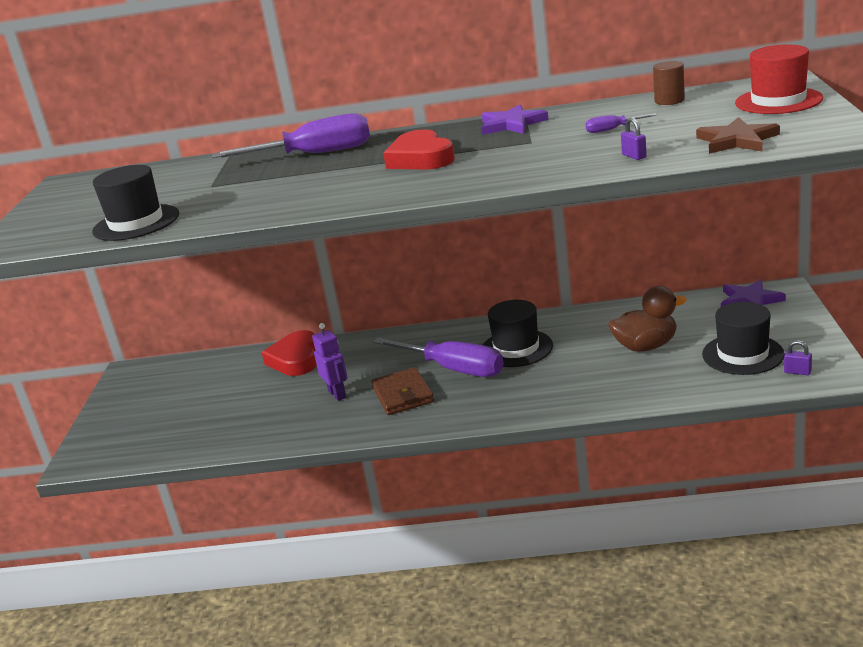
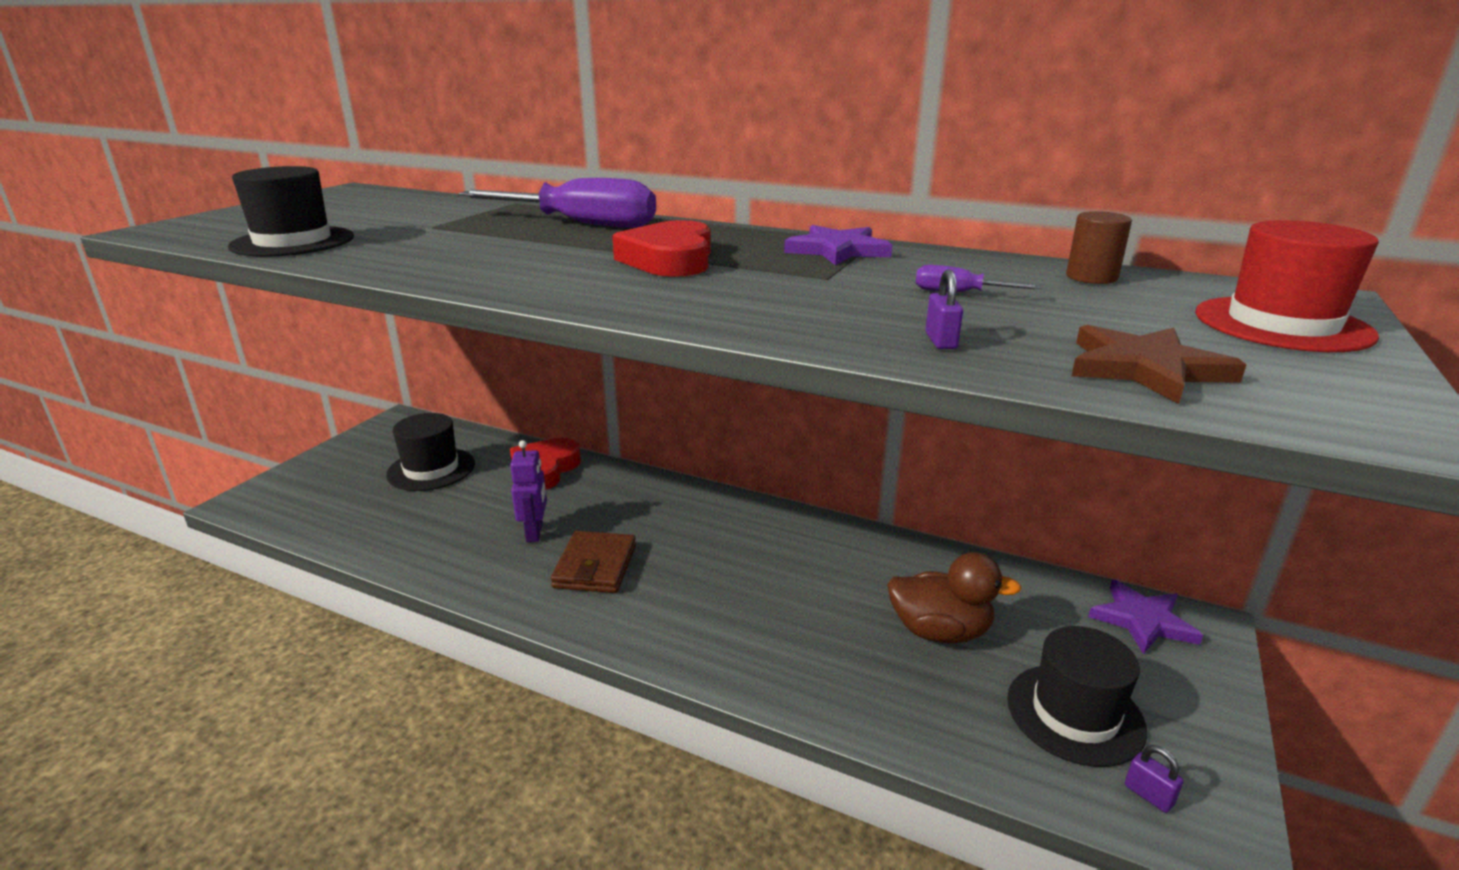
camera: 20 degrees right, 0 degrees up
(452, 369) = (680, 555): purple screwdriver -> none
(516, 348) = (775, 559): black hat -> black hat (431, 469)

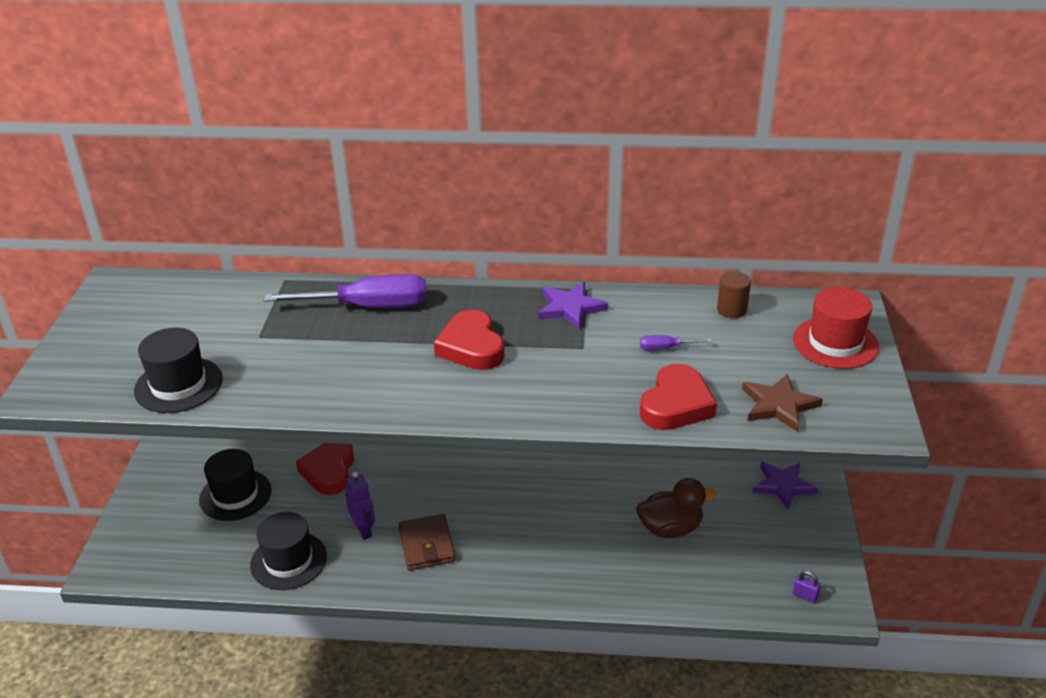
camera: 20 degrees left, 10 degrees up
(940, 341) = (676, 404): purple padlock -> red heart
(1075, 714) = (759, 560): black hat -> black hat (288, 561)

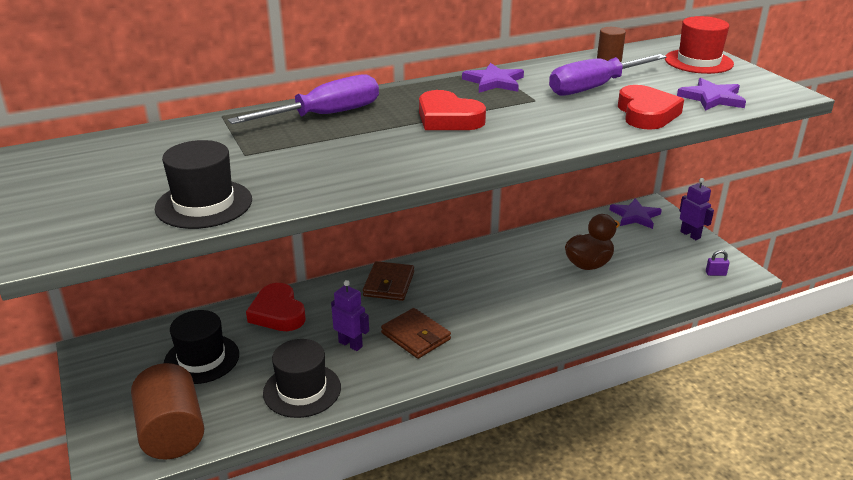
camera: 30 degrees left, 5 degrees down
(165, 558) = (172, 432): none -> brown cylinder
(450, 476) = (389, 284): none -> brown wallet
(666, 348) = (595, 87): purple screwdriver -> purple screwdriver, size x2.36
(779, 405) = (712, 98): brown star -> purple star
(826, 534) = (690, 235): none -> purple robot

